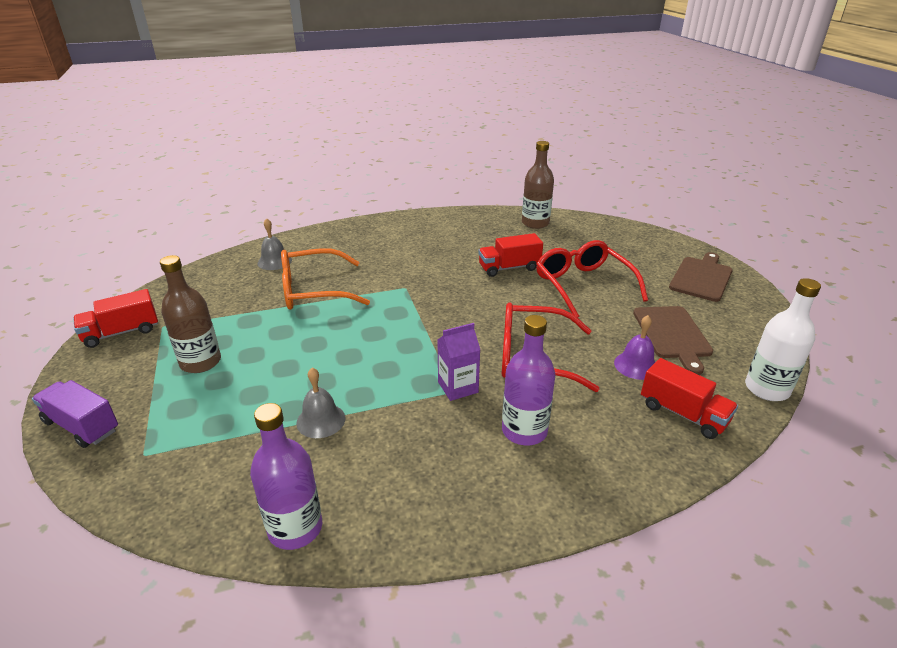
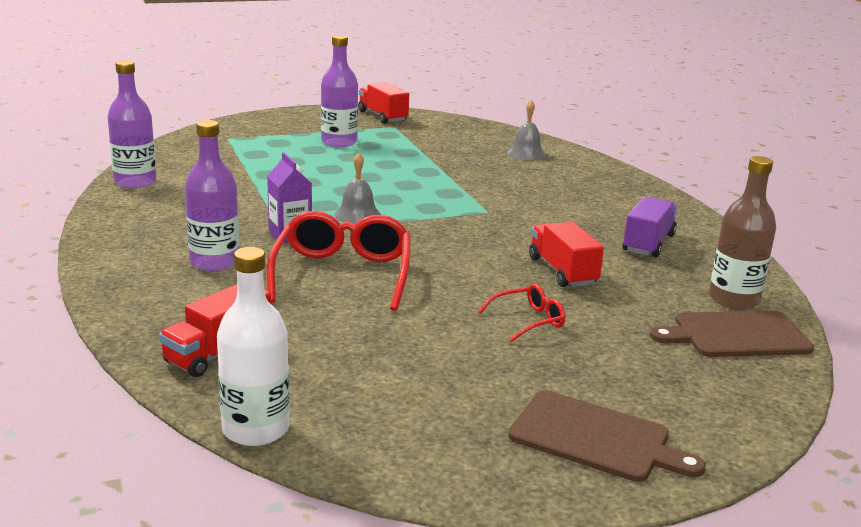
camera: 85 degrees right, 10 degrees down
(82, 426) = (263, 120): purple truck -> purple truck (648, 243)
(200, 362) = (339, 142): brown bottle -> purple bottle
(313, 290) = (468, 172): orange glasses -> none
(321, 420) = (252, 184): grey bell -> grey bell (357, 215)
(583, 285) = (528, 320): red glasses -> red glasses, size x0.50
(636, 365) = (321, 336): purple bell -> none
(672, 334) = (397, 375): brown cutting board -> brown cutting board (736, 335)

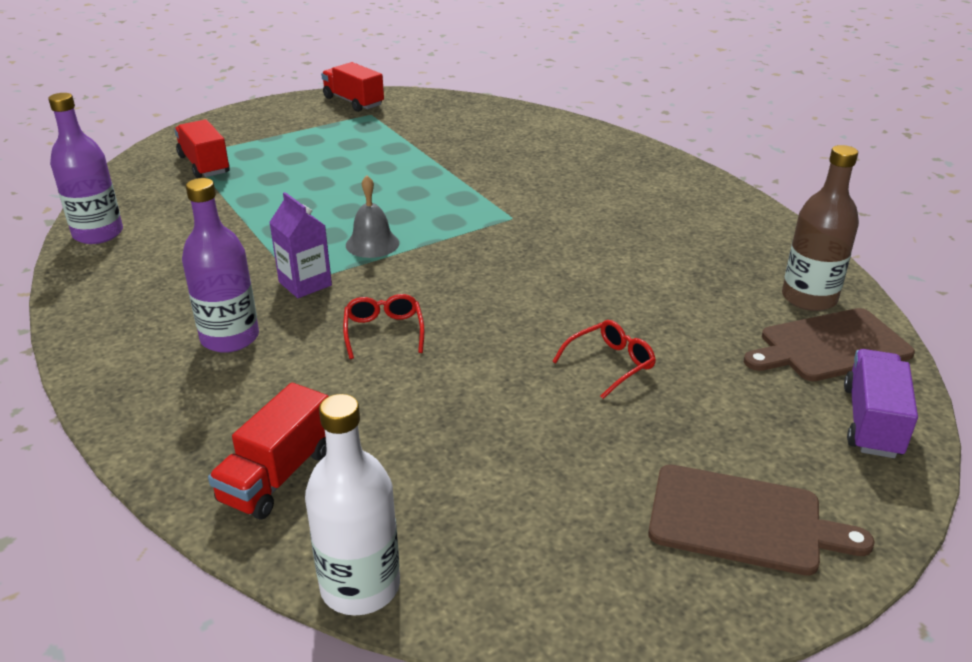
camera: 10 degrees left, 10 degrees up
(339, 142) = (317, 144): purple bottle -> none
(342, 274) = (384, 331): red glasses -> red glasses, size x0.50
(526, 153) = (524, 132): grey bell -> none
(562, 271) = (621, 288): red truck -> red truck (204, 165)
(648, 243) = (695, 235): purple truck -> purple truck (872, 421)

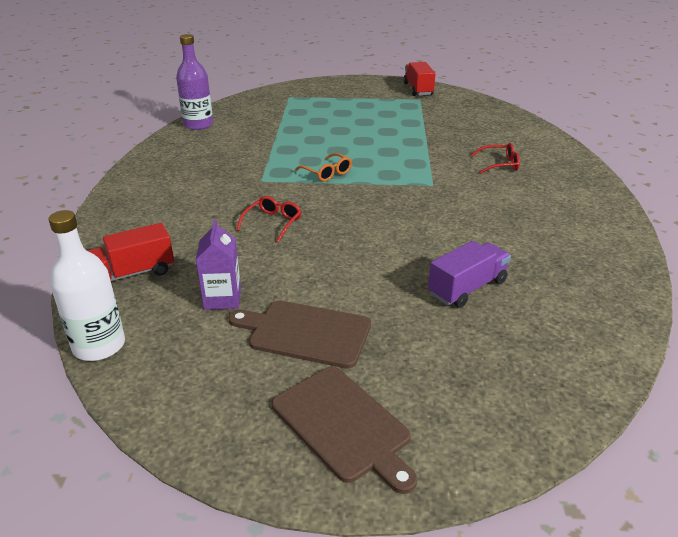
camera: 35 degrees right, 0 degrees up
(204, 165) = (290, 104): red truck -> none
(230, 338) = (194, 197): purple bottle -> none
(305, 284) = (264, 182): purple carton -> purple carton (222, 298)
(372, 244) = (327, 173): grey bell -> orange glasses
(610, 364) = (382, 294): red glasses -> red glasses (499, 164)
(809, 298) = (590, 311): brown bottle -> none
(830, 346) = (562, 349): brown cutting board -> brown cutting board (305, 333)
(872, 421) = (526, 413): purple truck -> purple truck (467, 288)

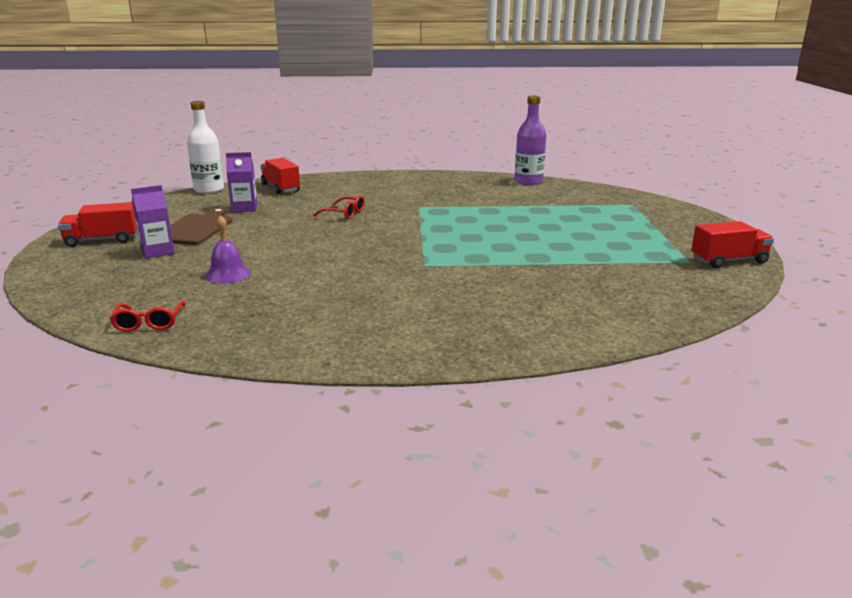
camera: 85 degrees right, 10 degrees down
(327, 173) = (440, 225): orange glasses -> none
(343, 425) = (102, 240): brown cutting board -> red truck
(396, 354) = (157, 251): none -> purple carton
(467, 288) = (228, 274): purple truck -> purple bell
(499, 164) = (489, 299): red glasses -> red glasses (149, 323)

